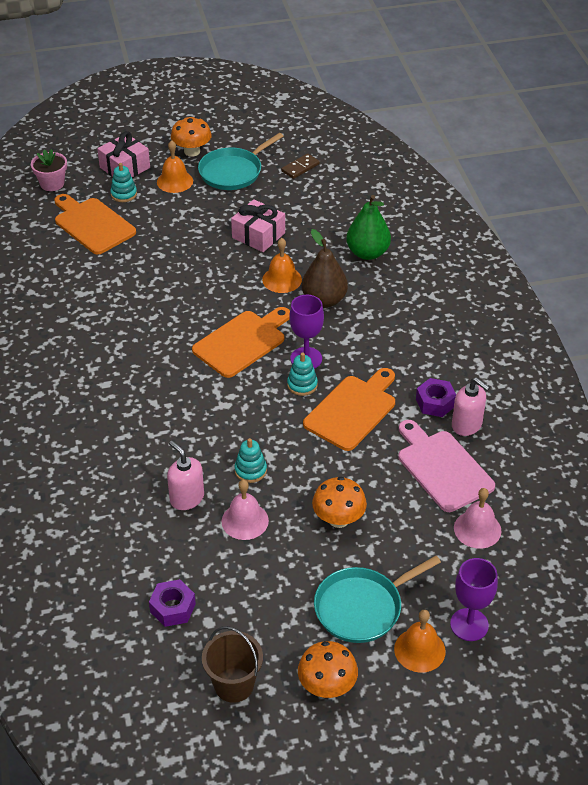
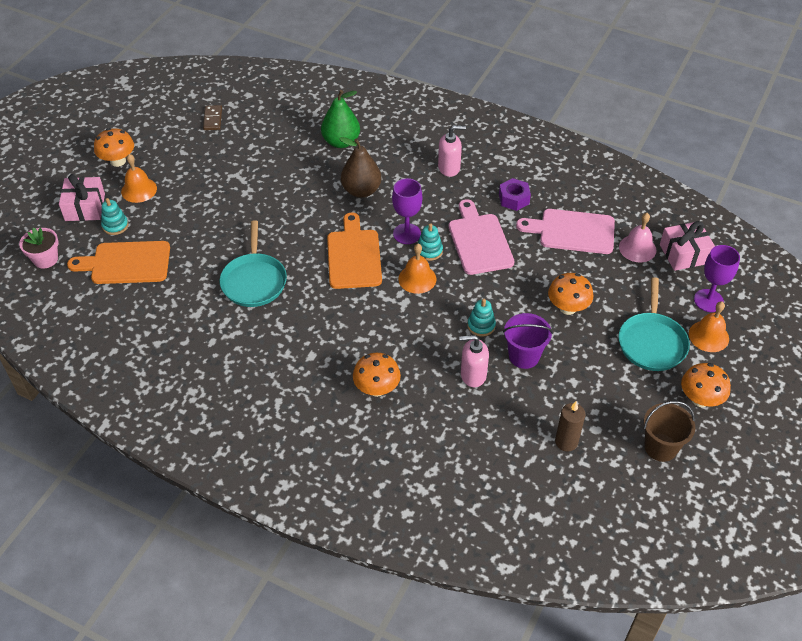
camera: 50 degrees left, 5 degrees up
(110, 444) = (377, 388): none -> orange mushroom
(172, 608) = (566, 442): purple nut -> brown candle
(233, 172) = (170, 154): turquoise pan -> turquoise pan (254, 281)
(245, 521) = (524, 356): pink bell -> purple bucket
(258, 235) = (256, 182): pink gift -> pink gift (684, 254)
(282, 279) = (315, 198): orange bell -> orange bell (417, 279)
(352, 410) = (479, 241): orange cutting board -> pink cutting board
(467, 425) = (548, 197): pink soap dispenser -> pink soap dispenser (449, 168)

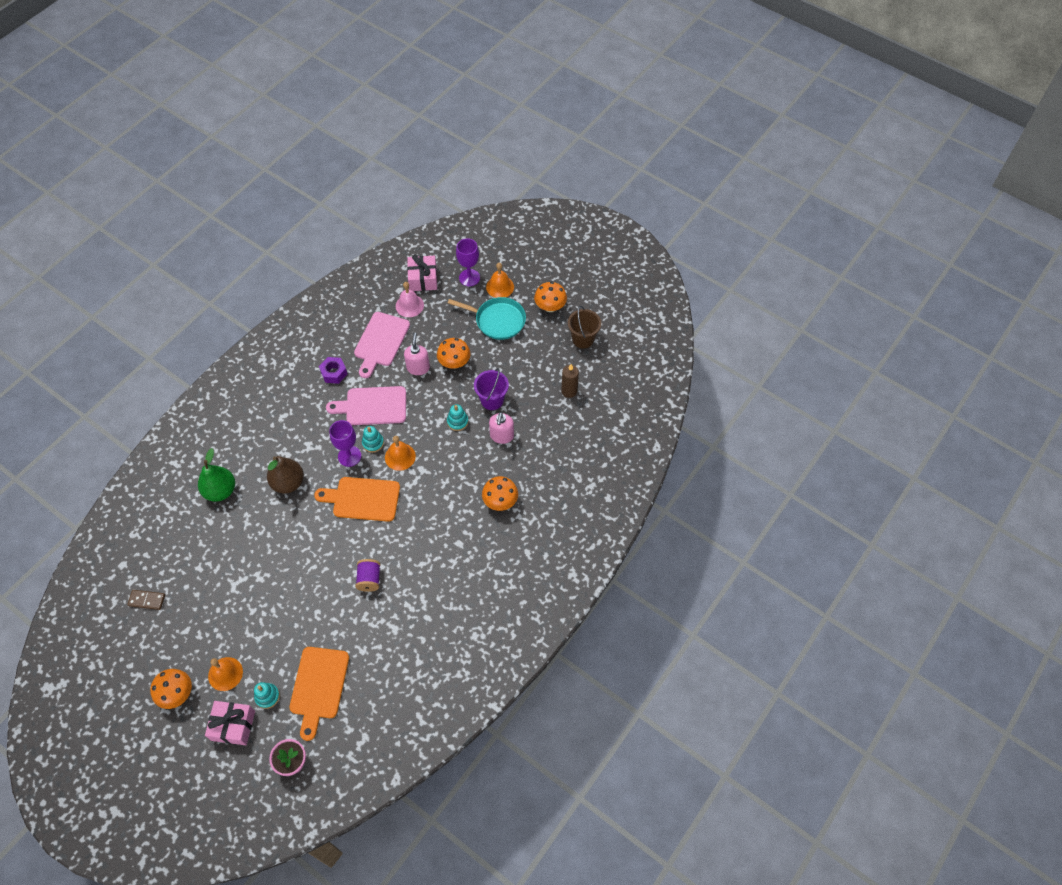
camera: 80 degrees left, 10 degrees up
(254, 281) = (369, 579): turquoise pan -> purple spool
(449, 168) = (283, 412): pink soap dispenser -> pink soap dispenser (418, 368)

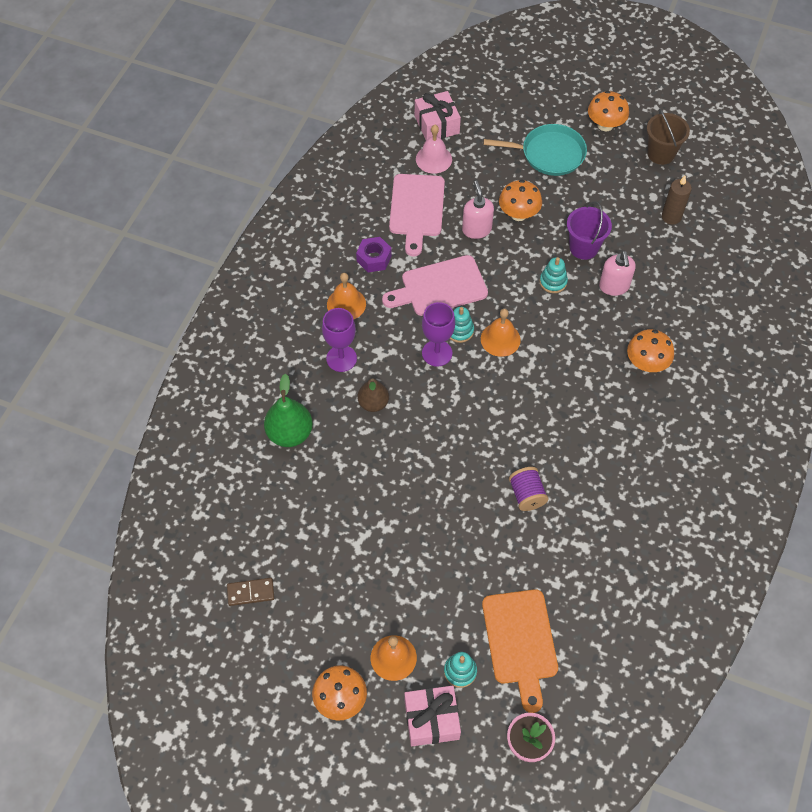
camera: 15 degrees left, 0 degrees up
(288, 483) = (373, 403): brown pear -> brown pear, size x0.67
(362, 499) = (476, 400): orange cutting board -> none
(469, 277) = (493, 111): purple goblet -> purple goblet (341, 358)
(500, 287) = (534, 114): orange bell -> orange bell (346, 304)

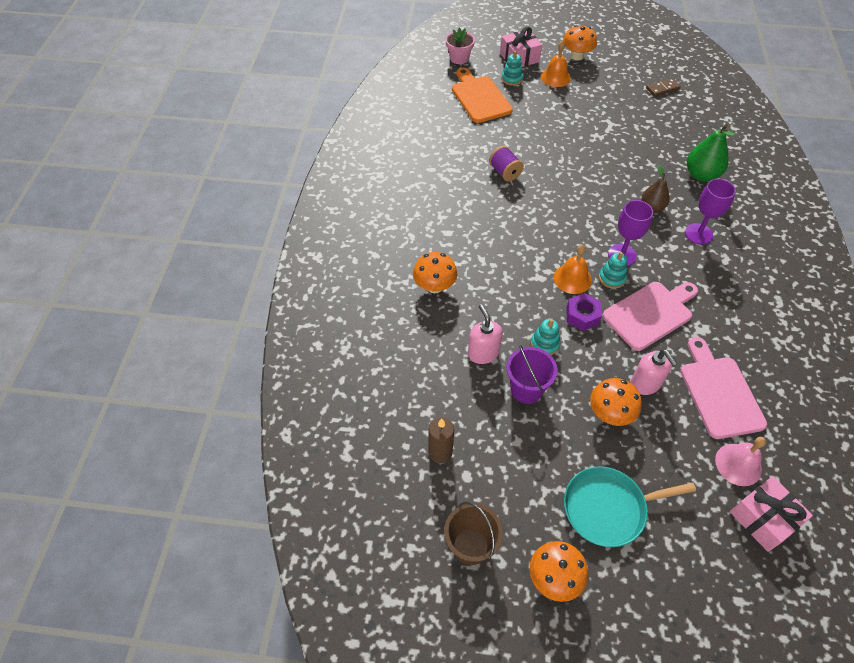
camera: 165 degrees right, 5 degrees down
(346, 304) = (725, 279): orange bell -> none
(374, 258) = (728, 327): purple nut -> purple nut (582, 316)

